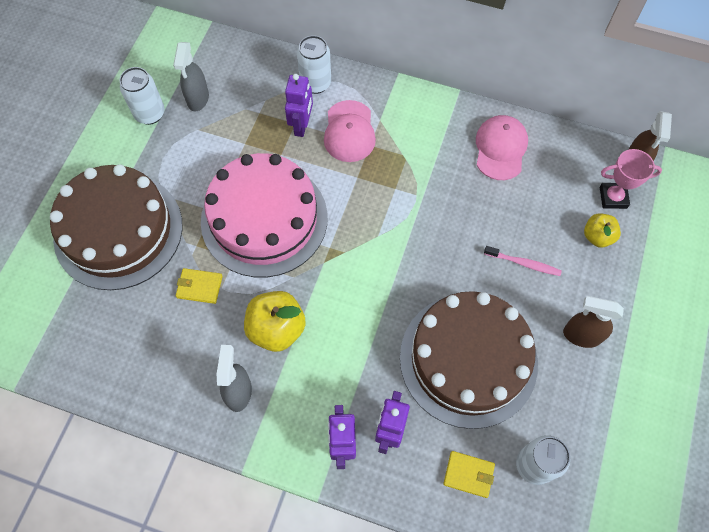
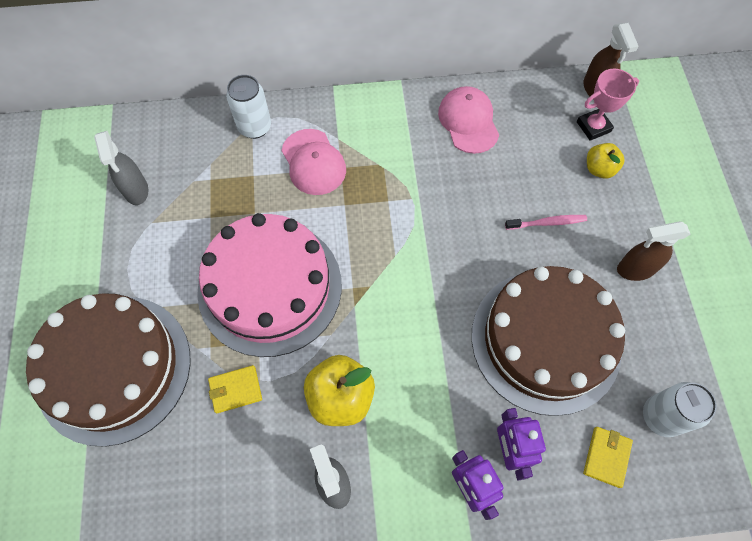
camera: 25 degrees left, 0 degrees up
(150, 114) = (89, 227): white can -> none
(302, 125) = (261, 175): purple robot -> none
(468, 474) = (606, 457): yellow wallet -> yellow wallet turned 60 degrees counterclockwise

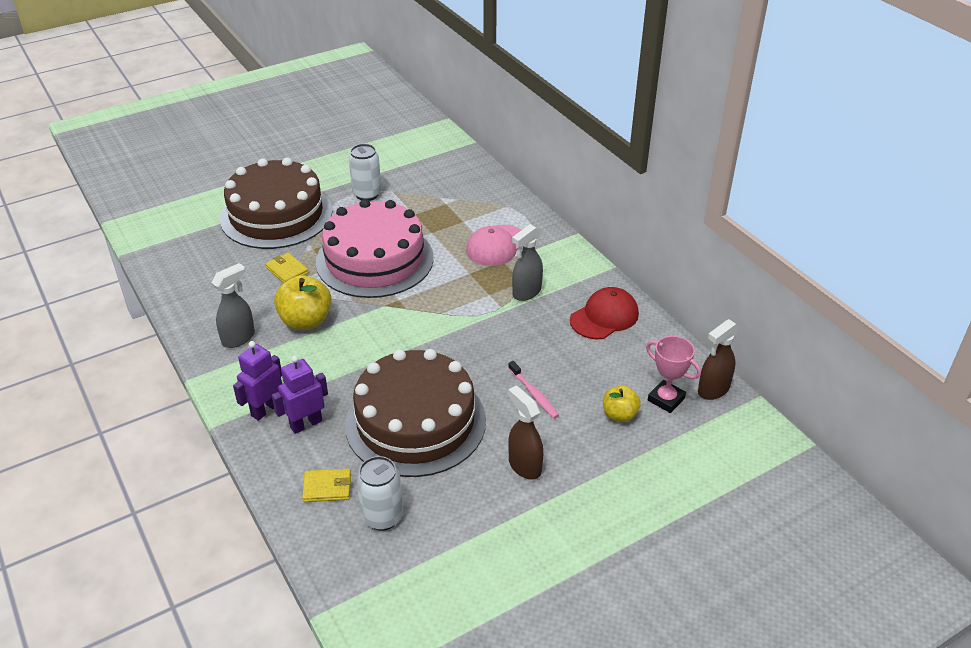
camera: 65 degrees right, 25 degrees down
(136, 190) = (413, 176): grey spray bottle -> grey spray bottle (526, 292)
(254, 127) = (506, 208): white can -> white can (367, 194)
(468, 121) = (604, 317): pink cap -> red cap

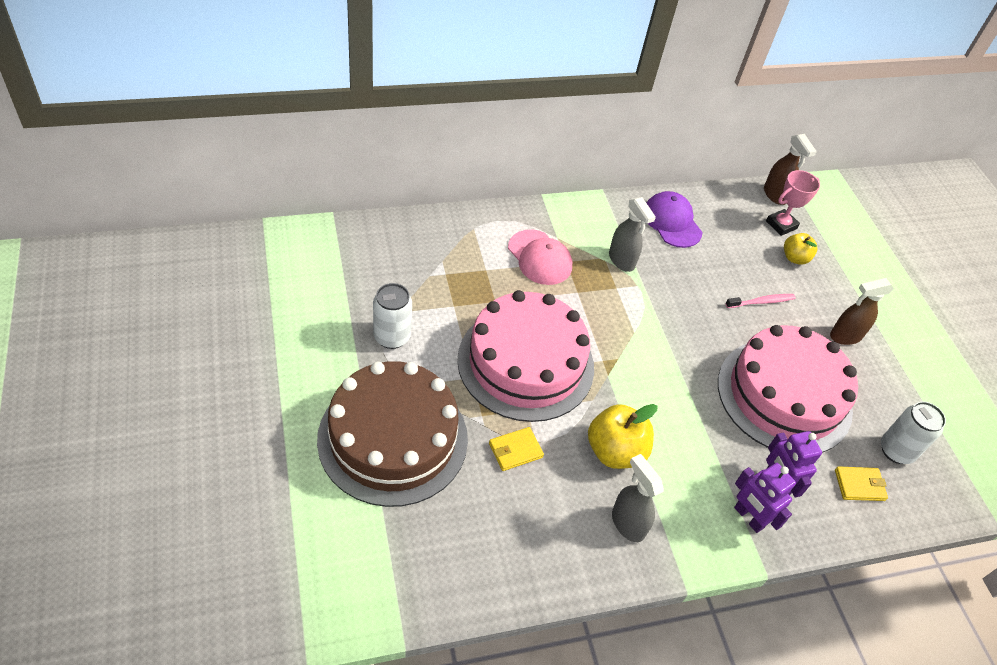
camera: 80 degrees left, 10 degrees up
(327, 487) = (859, 485): yellow wallet -> yellow wallet turned 75 degrees clockwise
(415, 422) = (784, 395): brown cake -> pink cake
(604, 317) = (672, 222): red cap -> purple cap

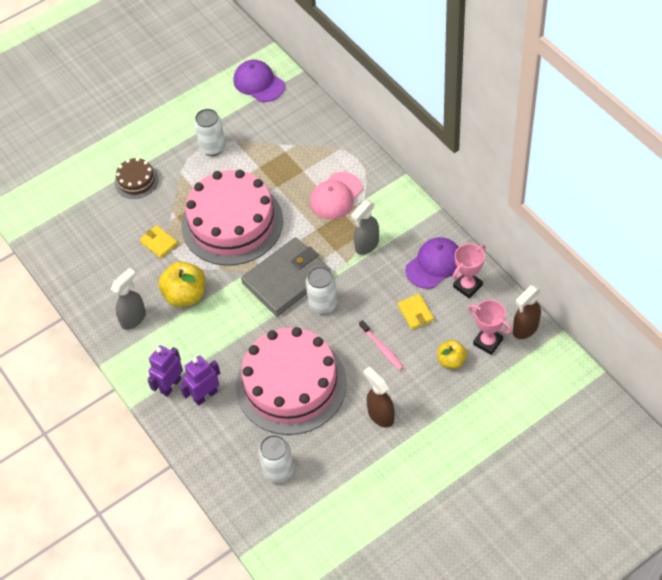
camera: 80 degrees right, 5 degrees up
(319, 256) = (258, 83): none -> purple cap
(393, 438) = (136, 181): brown cake -> brown cake, size x0.44
(636, 344) = (287, 279): none -> grey wallet
(685, 326) = (323, 304): none -> white can
(709, 211) = (467, 286): none -> pink trophy
(859, 485) = (232, 450): yellow wallet -> yellow wallet (415, 313)

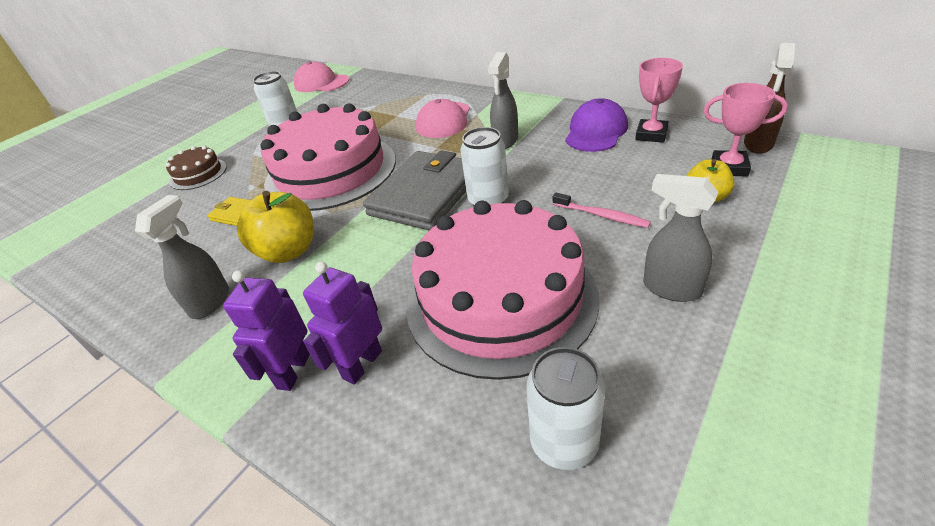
camera: 20 degrees left, 15 degrees down
(258, 83) = (321, 83): purple cap -> pink cap
(380, 415) = (671, 288): brown spray bottle -> grey spray bottle
(415, 313) = (613, 172): yellow wallet -> none

